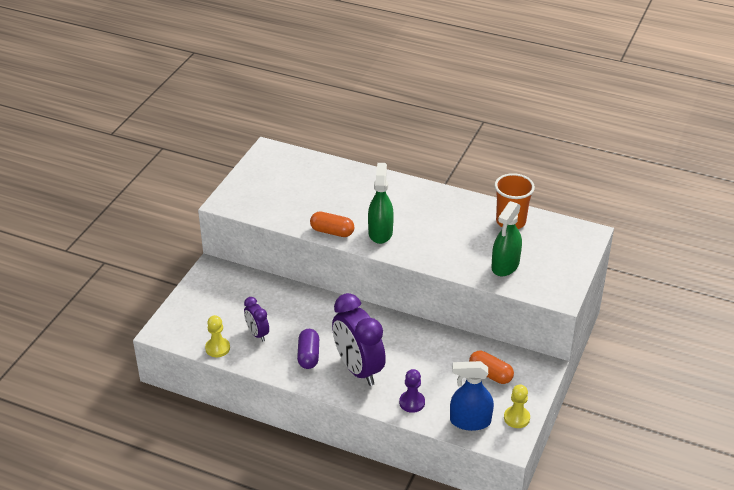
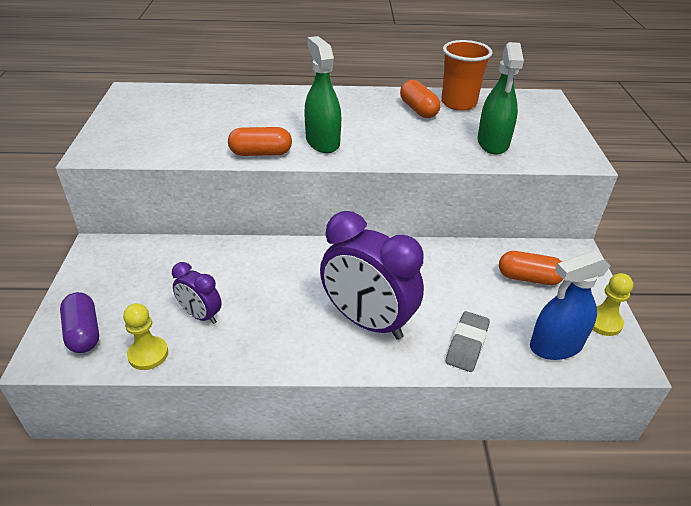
camera: 25 degrees left, 0 degrees up
(308, 355) = (289, 324): purple capsule -> purple capsule (83, 332)
(412, 402) = (467, 345): purple pawn -> grey eraser
(473, 220) = (418, 110): none -> orange capsule

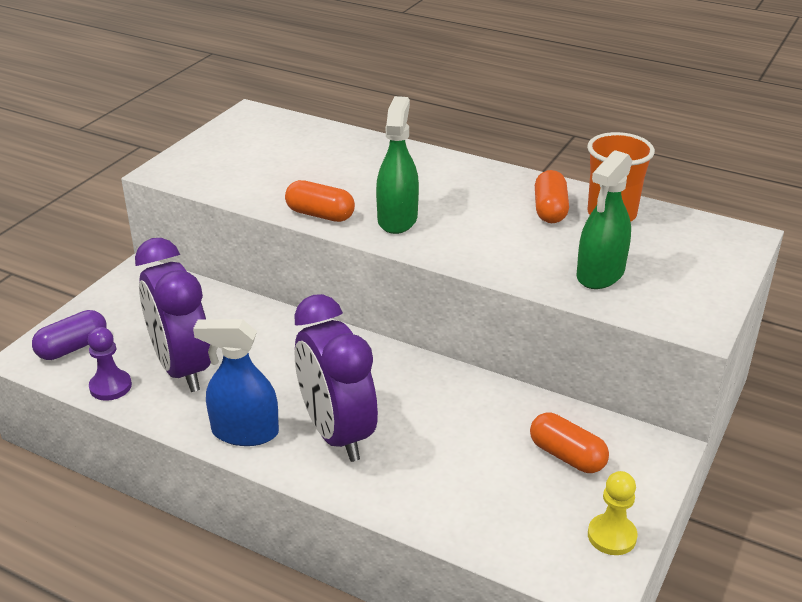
camera: 30 degrees right, 5 degrees down
(83, 332) = (72, 347): purple capsule -> purple capsule turned 45 degrees clockwise
(148, 354) = (110, 387): yellow pawn -> purple pawn
(201, 315) = (182, 368): purple clock -> purple clock, size x1.97
(467, 345) = (422, 496): grey eraser -> none
(556, 345) = (525, 536): blue spray bottle -> blue spray bottle (245, 432)

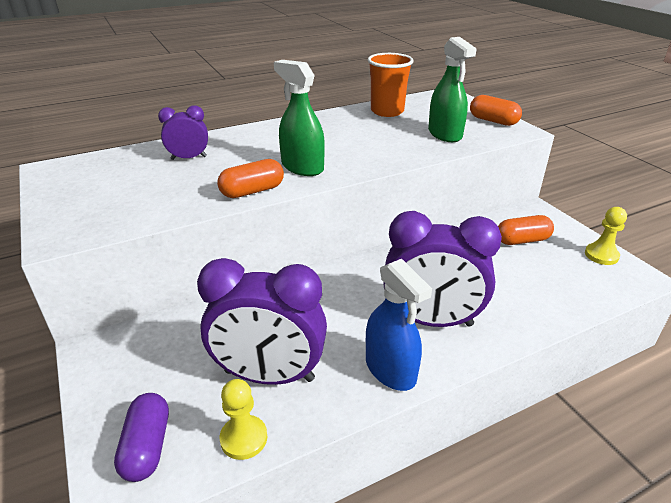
camera: 55 degrees left, 0 degrees up
(110, 387) = (244, 438): purple pawn -> yellow pawn
(245, 432) = (390, 369): blue spray bottle -> blue spray bottle turned 75 degrees counterclockwise
(343, 158) = (189, 158): none -> purple clock
(550, 210) = (359, 123): orange capsule -> orange capsule (493, 121)

